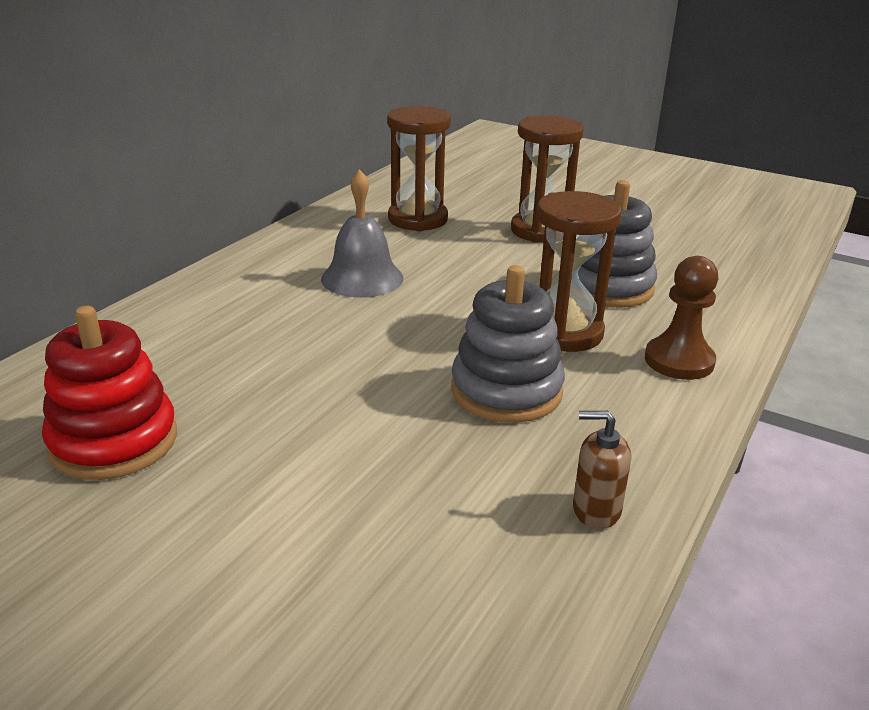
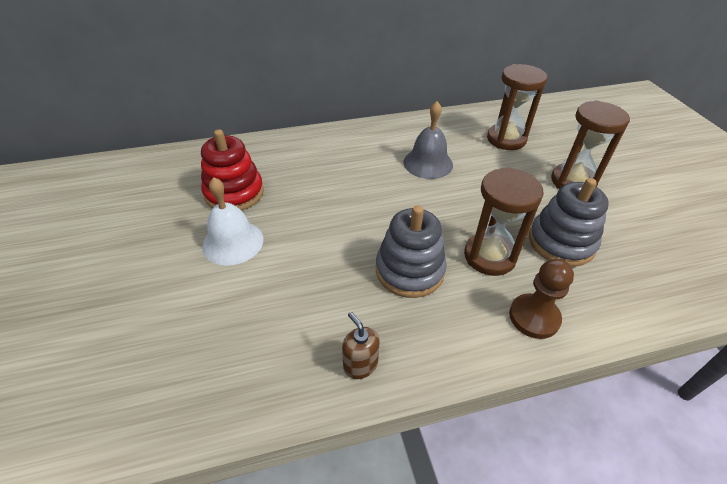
camera: 45 degrees right, 15 degrees up
(215, 498) = (233, 242): none -> white bell

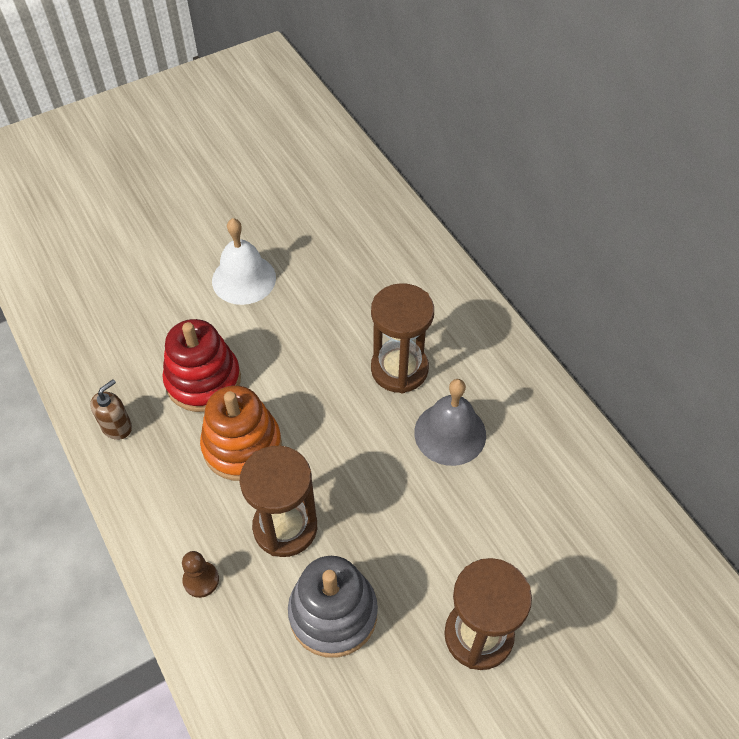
camera: 75 degrees right, 10 degrees up
(234, 193) = (319, 252): red stacking toy -> red stacking toy (203, 380)
(409, 270) = (242, 446): grey stacking toy -> orange stacking toy
(506, 139) = (557, 533): brown hourglass -> brown hourglass (399, 369)
(534, 317) = (201, 580): brown pawn -> brown pawn, size x0.63

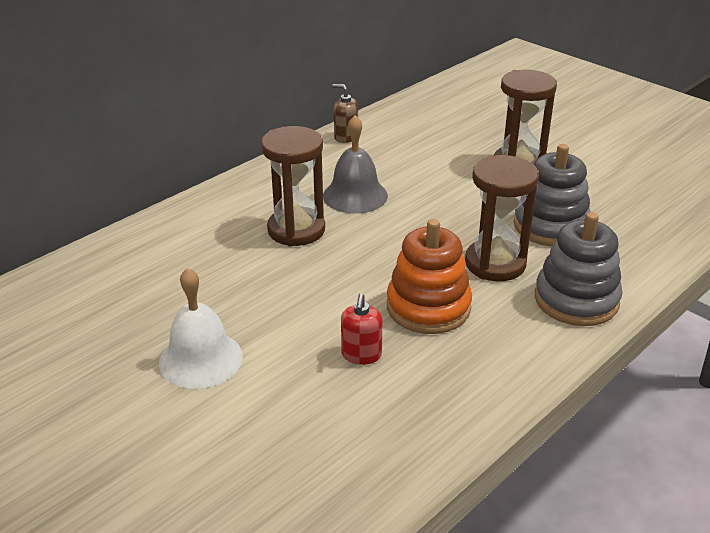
camera: 105 degrees left, 20 degrees down
(117, 427) = (453, 408): brown soap dispenser -> brown soap dispenser (345, 137)
(201, 580) = (576, 300): brown pawn -> grey stacking toy
(203, 380) = (361, 355): red stacking toy -> red soap dispenser

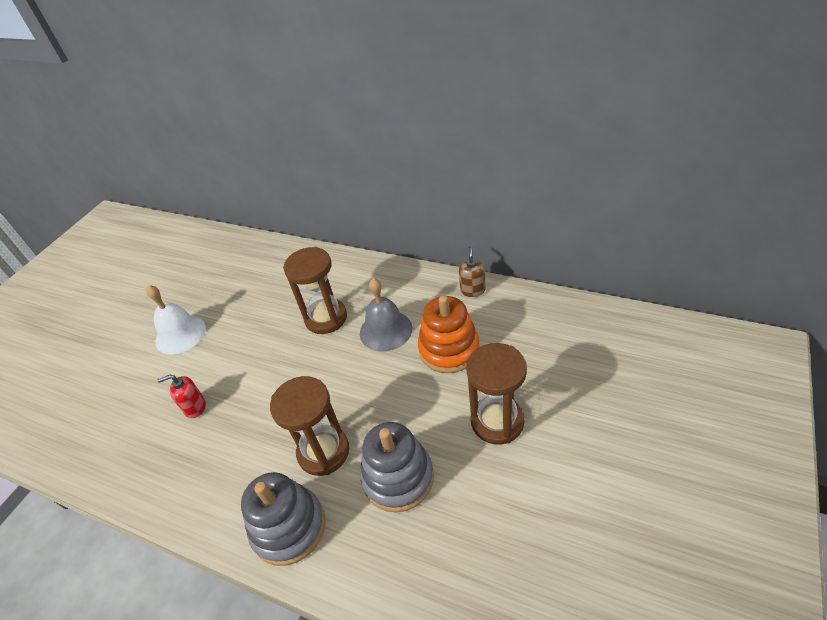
camera: 75 degrees right, 10 degrees up
(428, 307) = (254, 426): orange stacking toy -> orange stacking toy (449, 349)

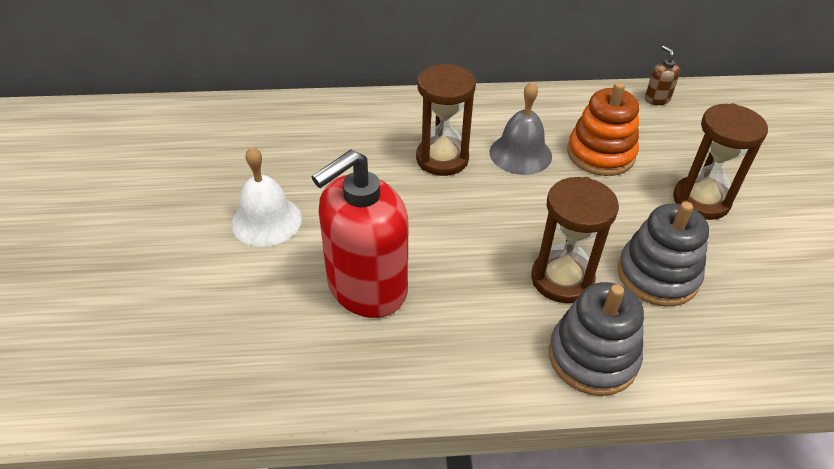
camera: 35 degrees left, 0 degrees up
(195, 407) = (366, 287): red soap dispenser -> red soap dispenser, size x2.44
(472, 290) = (575, 98): brown soap dispenser -> brown soap dispenser (657, 99)

